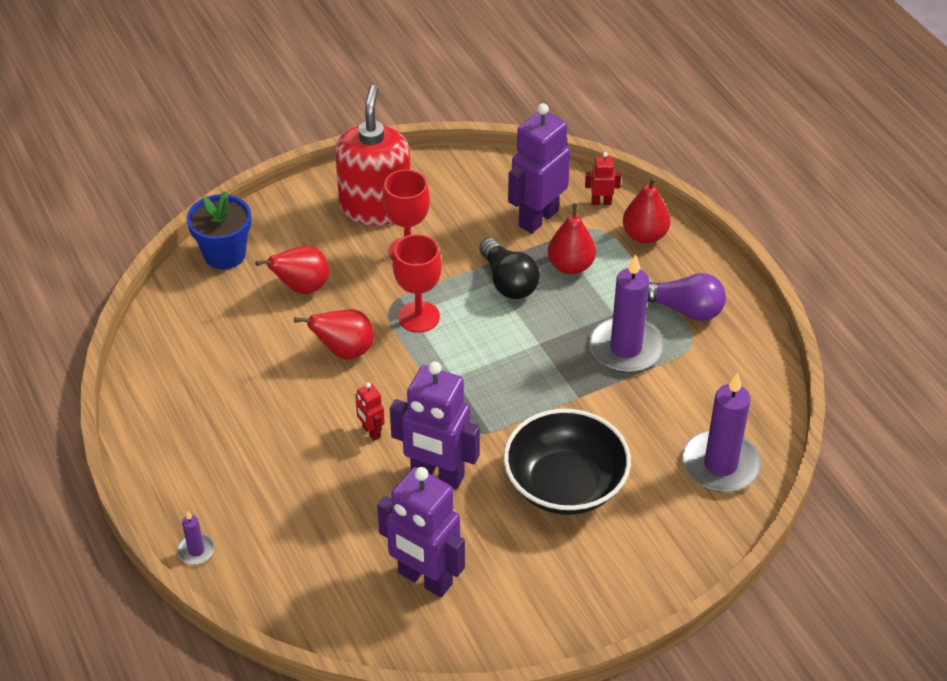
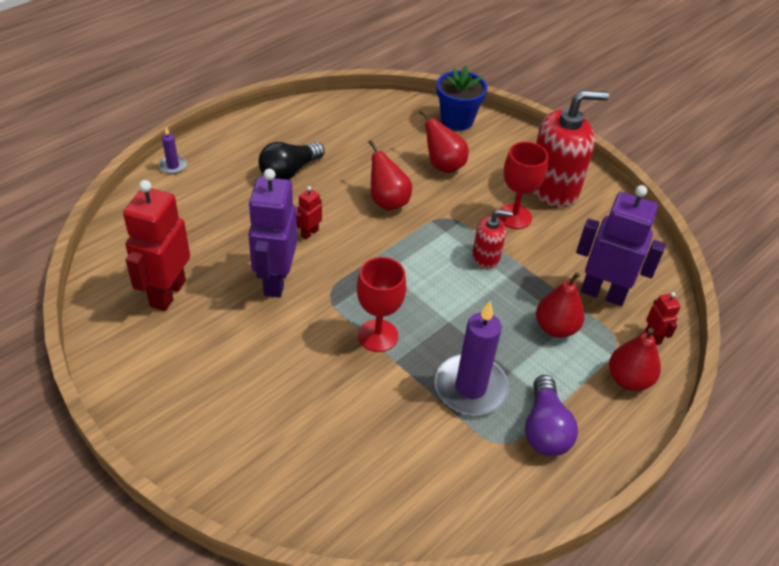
camera: 70 degrees right, 0 degrees up
(419, 317) = (443, 237): red goblet -> red goblet (378, 335)
(424, 579) = (167, 293): purple robot -> red robot
(460, 290) = (486, 257): none -> red soap dispenser
(508, 282) = (512, 287): black light bulb -> black light bulb (289, 172)
(565, 484) = (289, 369): black bowl -> none
(720, 465) = (348, 493): purple candle -> none

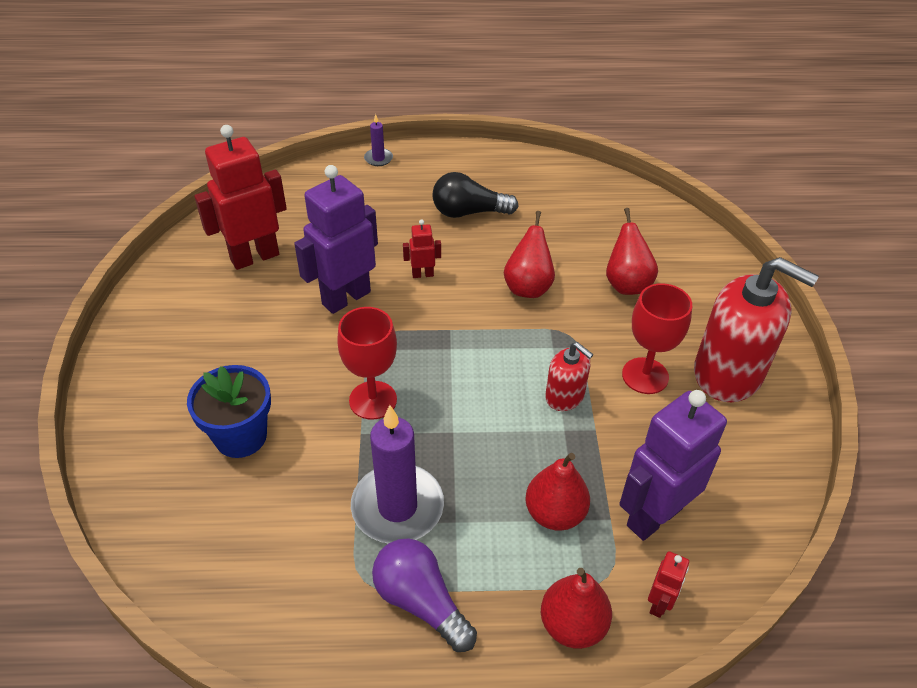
camera: 45 degrees right, 0 degrees up
(457, 120) = (696, 248): blue flower pot -> blue flower pot (241, 436)
(545, 429) = (420, 601): purple light bulb -> purple light bulb turned 90 degrees clockwise
(603, 293) = (653, 516): purple robot -> purple robot turned 105 degrees counterclockwise

